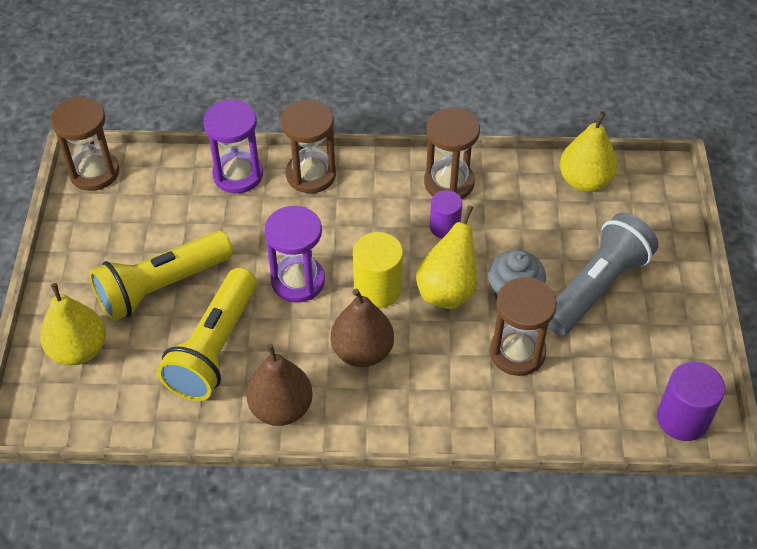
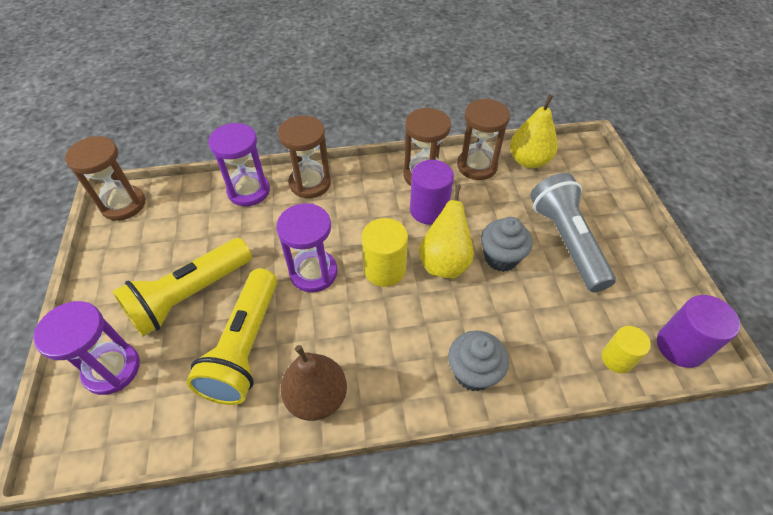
camera: 10 degrees left, 0 degrees up
(79, 350) = (112, 369): yellow pear -> purple hourglass
(362, 351) = (383, 328): brown pear -> none
(444, 227) = (429, 210): purple cylinder -> purple cylinder, size x1.52
(447, 409) = (473, 372): none -> grey cupcake
(517, 352) = (519, 308): brown hourglass -> brown hourglass (477, 166)
(596, 287) = (566, 241): grey flashlight -> grey flashlight turned 45 degrees counterclockwise
(607, 420) = (617, 359): none -> yellow cylinder

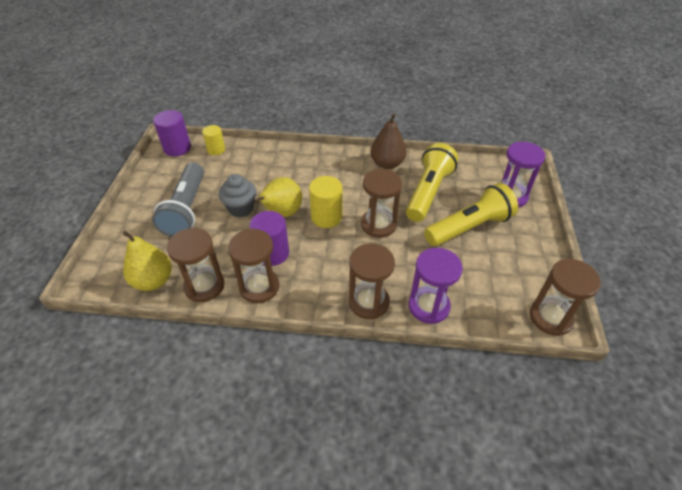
camera: 165 degrees left, 5 degrees down
(313, 272) = (378, 225): purple hourglass -> brown hourglass
(473, 372) = (297, 158): grey cupcake -> none

